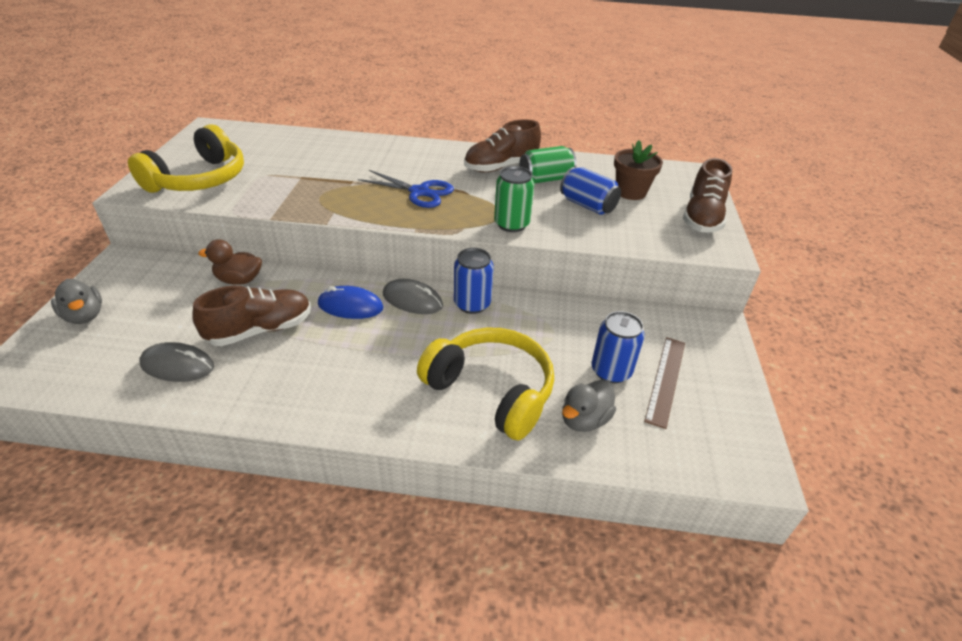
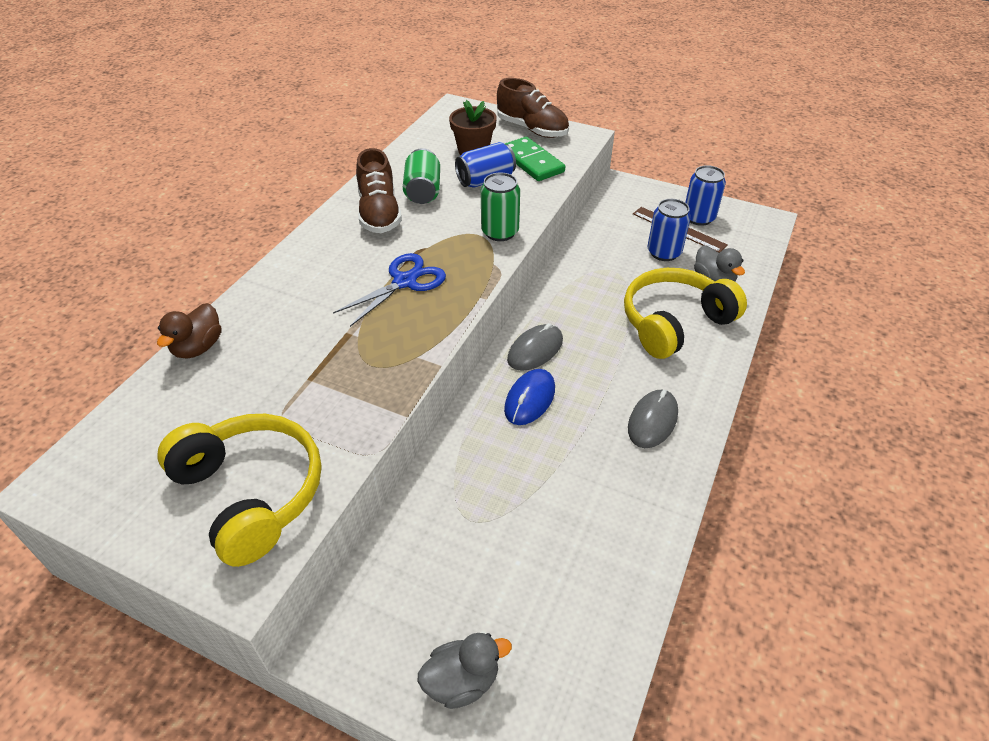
camera: 70 degrees left, 5 degrees up
(177, 365) = (592, 560): grey mouse -> grey mouse (652, 421)
(239, 280) = (442, 499): brown duck -> brown duck (198, 347)
(260, 330) = (548, 480): brown shoe -> none
(472, 304) = (555, 310): blue can -> blue can (698, 218)
(641, 225) = (532, 162): none -> green domino

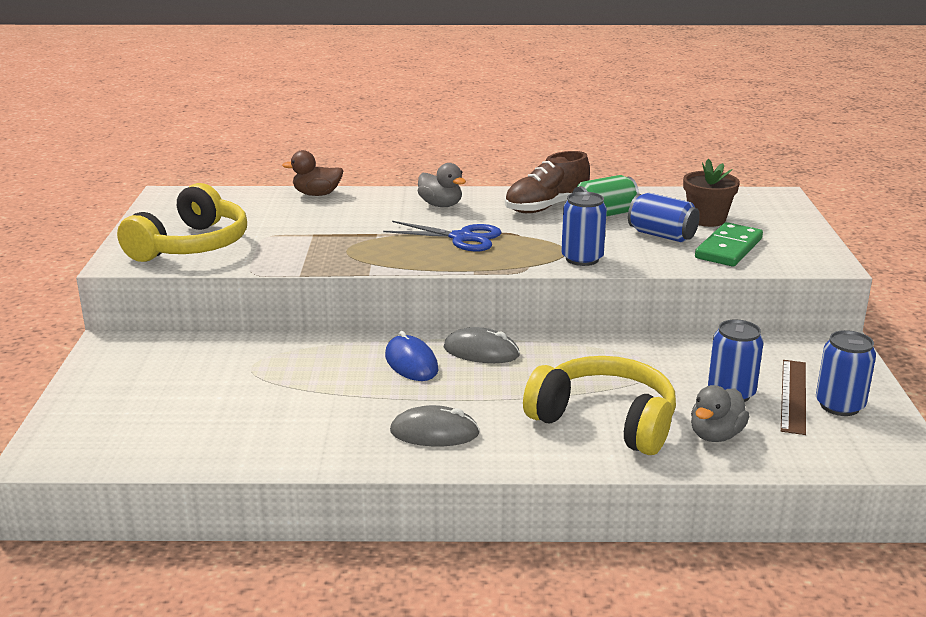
camera: 65 degrees right, 20 degrees down
(462, 681) = (100, 397): grey duck -> grey duck (441, 205)
(500, 232) = (582, 259): green can -> blue can
(530, 399) = (411, 363): blue mouse -> blue mouse turned 60 degrees clockwise
(532, 129) = (795, 236): brown shoe -> none

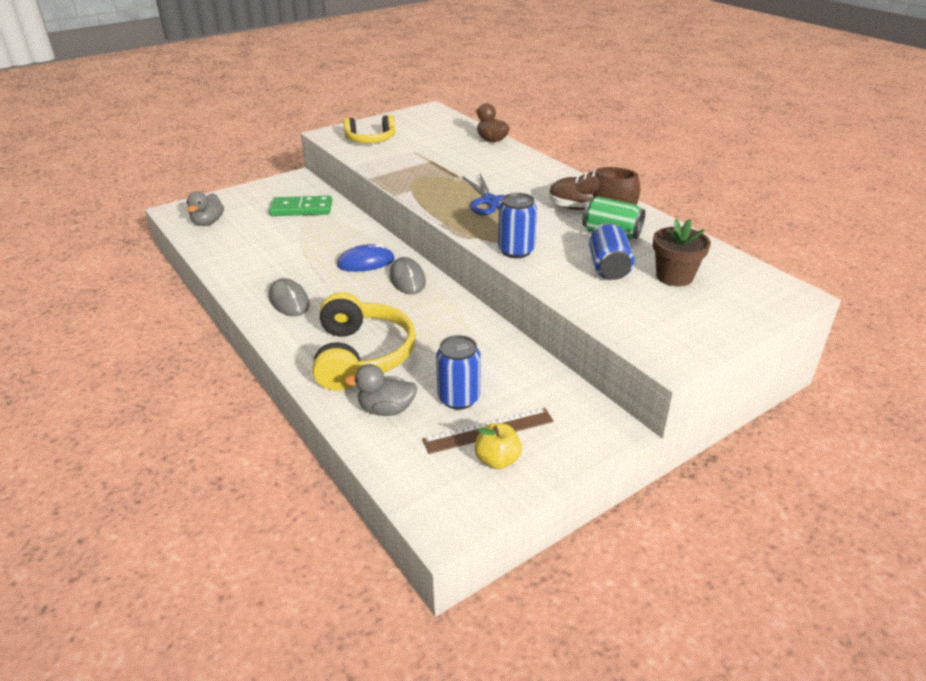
camera: 55 degrees right, 10 degrees up
(191, 245) = (370, 140): yellow headphones -> yellow headphones, size x0.66
(411, 363) = (366, 262): blue mouse -> blue mouse turned 45 degrees clockwise
(441, 205) = (534, 177): grey duck -> grey duck (208, 222)
(729, 248) = (627, 303): green domino -> green domino (301, 209)
(839, 406) = (497, 460): blue can -> yellow apple

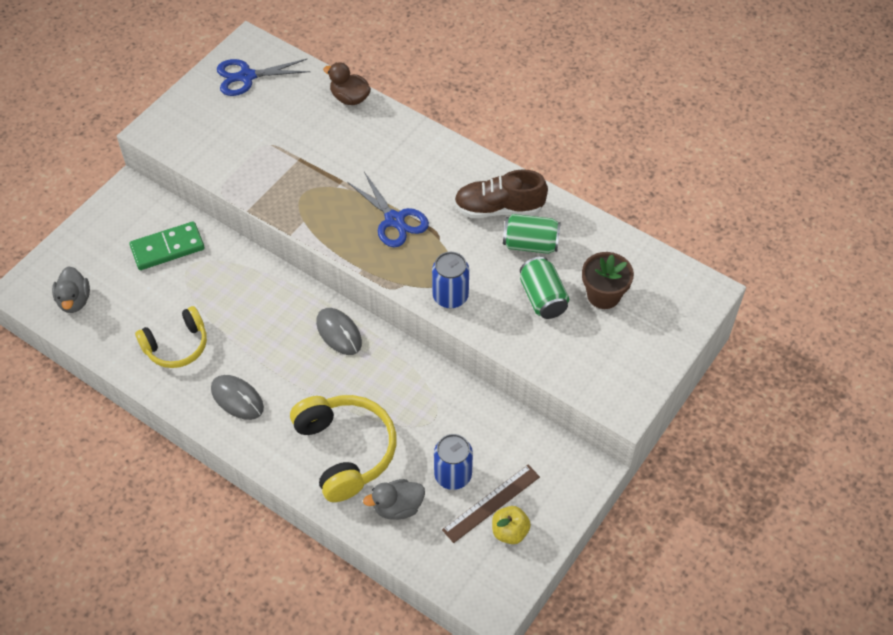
camera: 20 degrees left, 20 degrees up
(366, 262) = (285, 319): blue mouse -> none
(370, 140) = (210, 131): yellow headphones -> yellow headphones (176, 345)
(418, 121) = (246, 76): none -> blue scissors
(608, 267) = (542, 298): blue can -> green can

